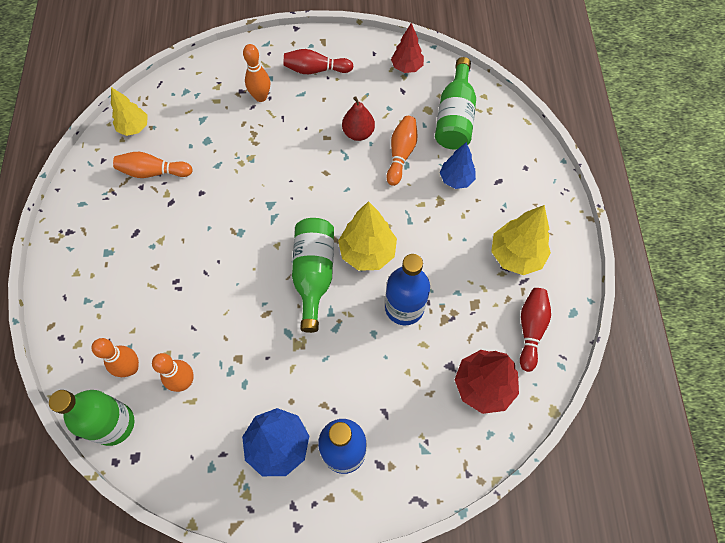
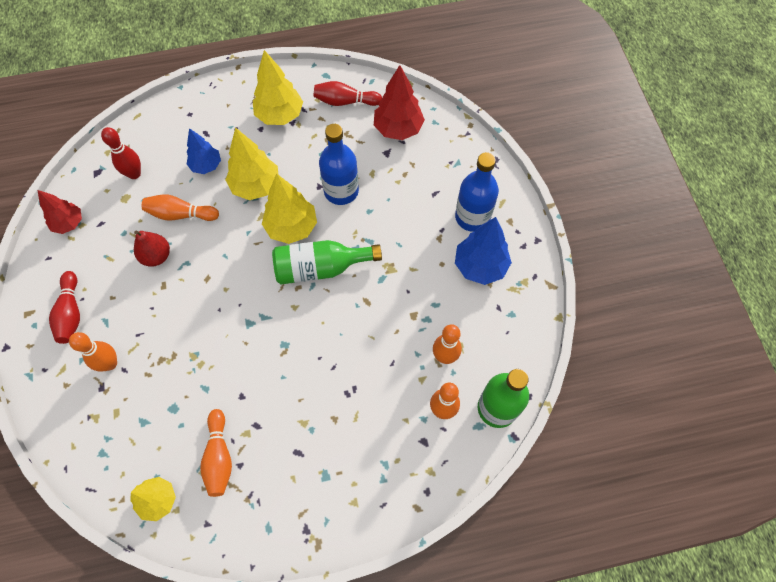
camera: 100 degrees left, 0 degrees up
(424, 223) = (255, 186): none -> yellow tree
(454, 117) = (134, 174): green bottle -> red bowling pin

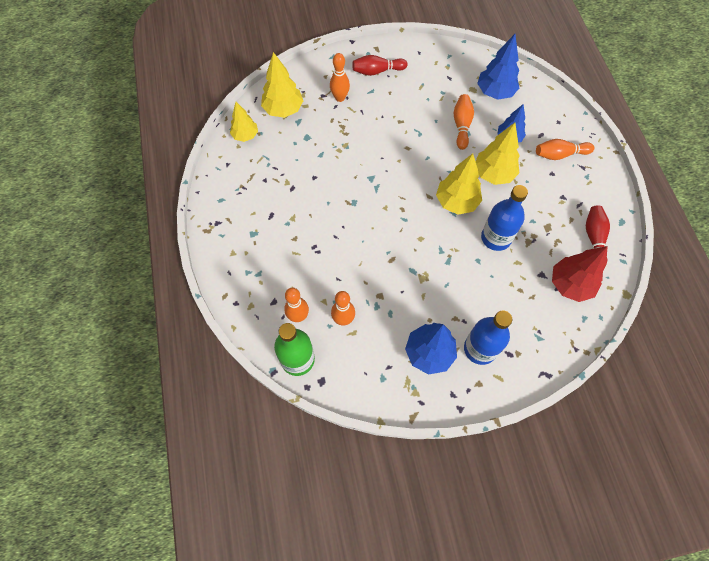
camera: 90 degrees right, 0 degrees up
(69, 223) = (447, 59): red tree -> none
(134, 174) = (495, 92): red bowling pin -> blue tree
(156, 256) = (424, 114): red pear -> none
(219, 457) = (271, 167): orange bowling pin -> orange bowling pin (560, 154)
(280, 115) = (568, 187): yellow tree -> yellow tree (283, 110)
(320, 268) = (420, 224): green bottle -> none

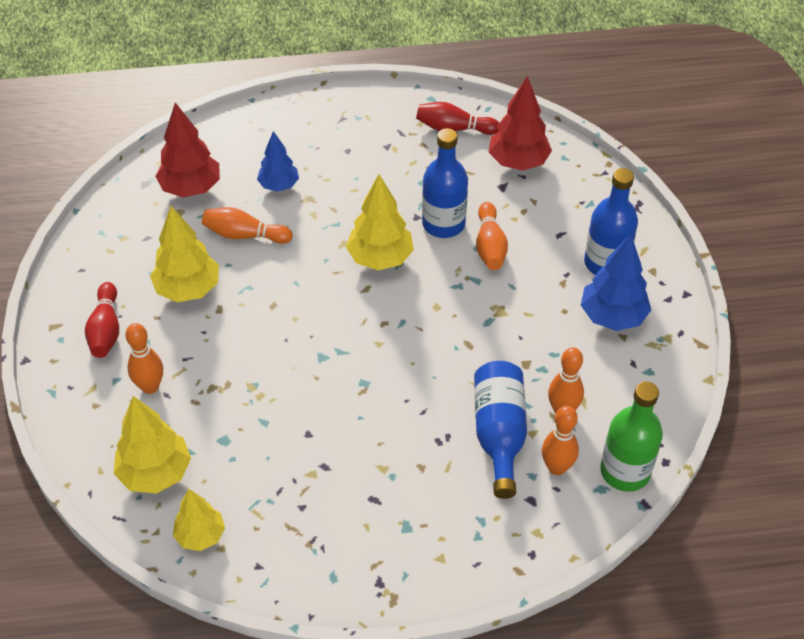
camera: 85 degrees left, 15 degrees down
(322, 281) = (499, 434): none -> blue bottle
(493, 174) = (338, 211): yellow tree -> yellow tree (188, 289)
(495, 92) = (191, 188): blue tree -> red tree
(560, 154) = (318, 137): orange bowling pin -> orange bowling pin (490, 246)

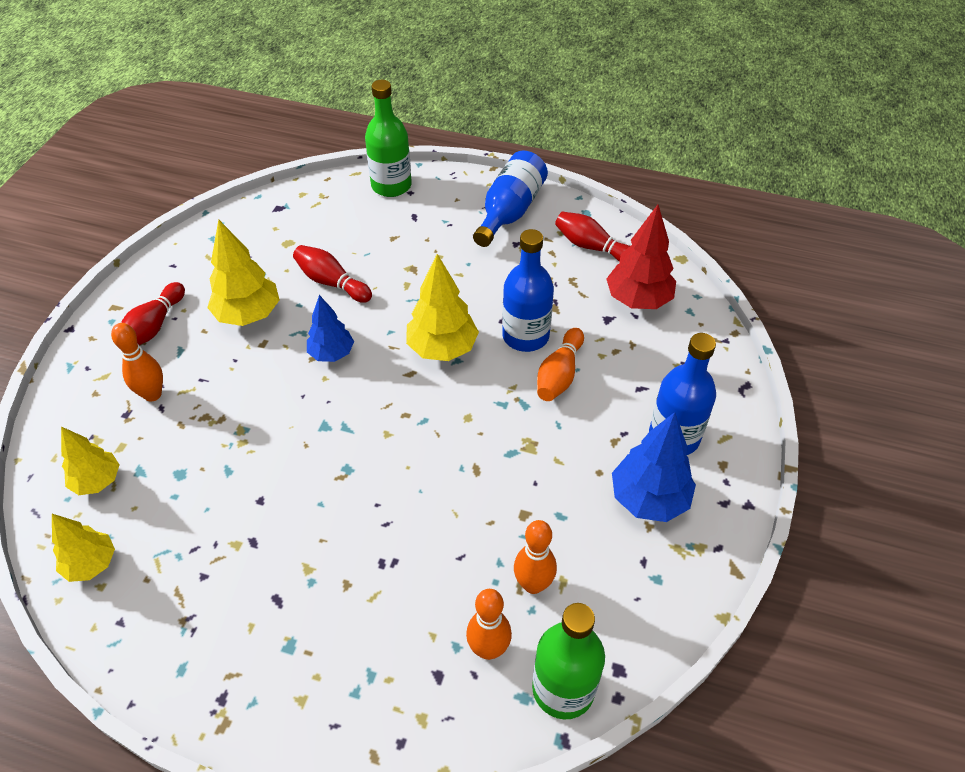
camera: 25 degrees right, 0 degrees up
(155, 473) = (97, 481): yellow tree -> yellow tree, size x0.65
(191, 188) = (313, 225): red tree -> none
(239, 128) = (391, 186): none -> green bottle
(244, 235) = (331, 282): orange bowling pin -> red bowling pin
(279, 185) = (392, 247): blue tree -> blue tree (332, 354)
(499, 434) = (449, 582): blue bottle -> blue bottle (510, 211)

